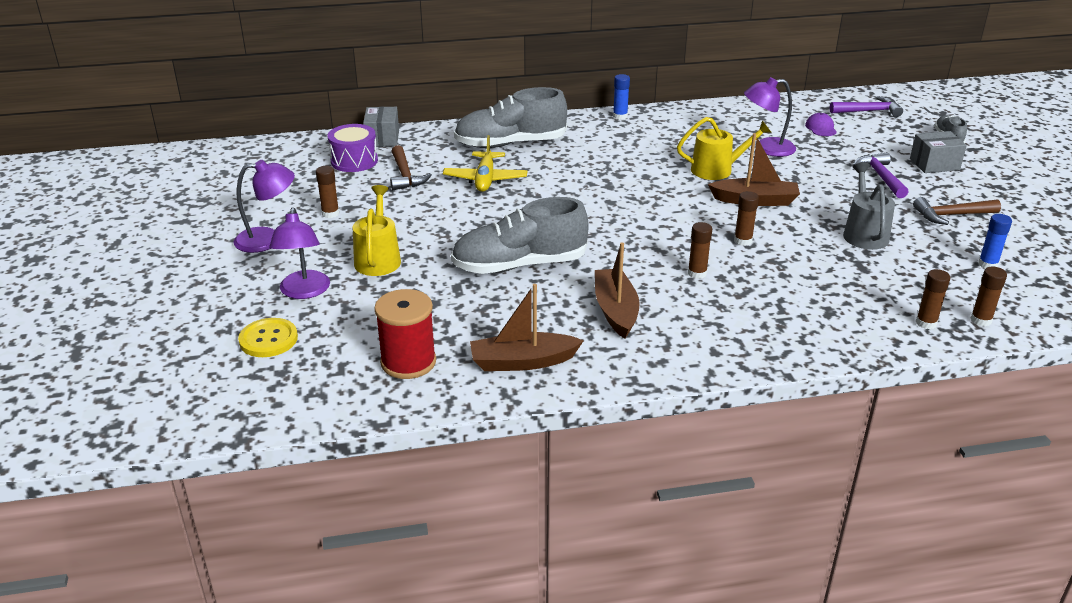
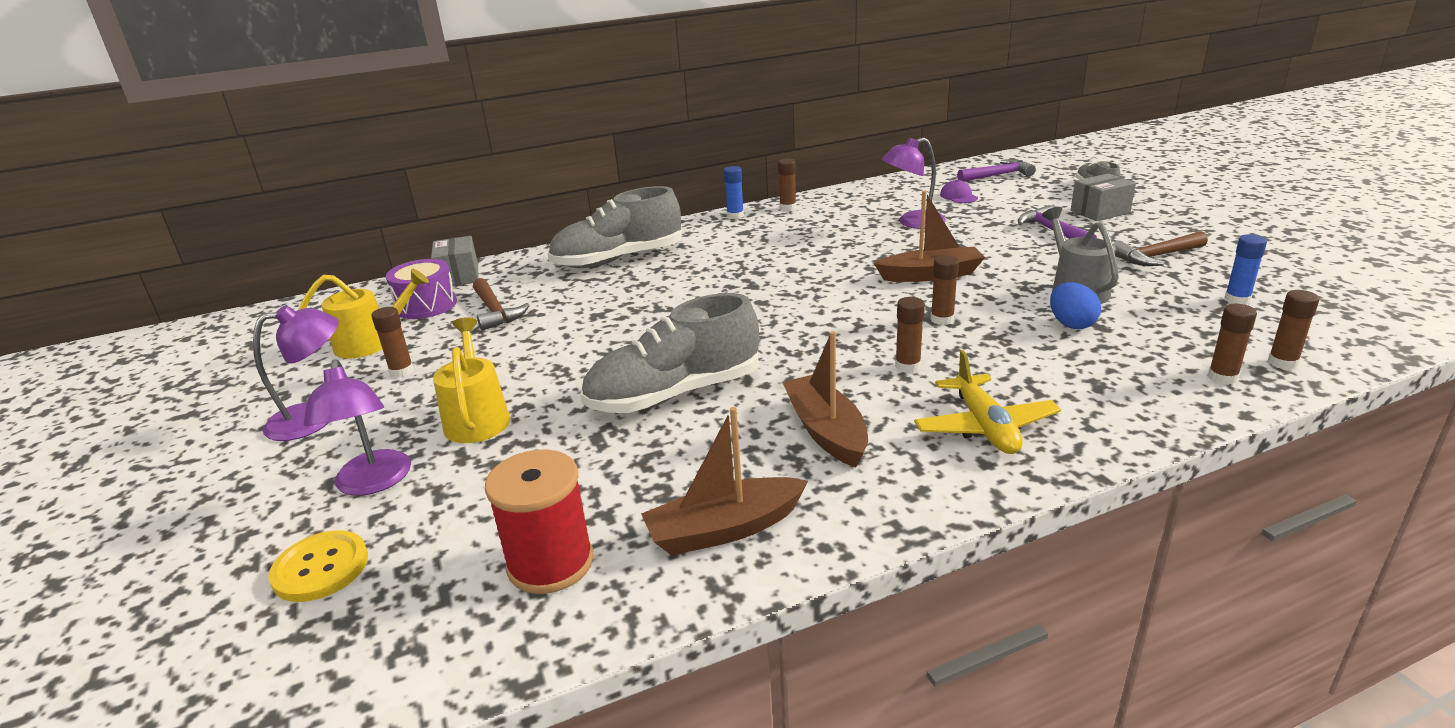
camera: 10 degrees left, 5 degrees down
(485, 179) = (598, 301): yellow plane -> yellow plane (985, 427)
(668, 115) = (788, 207): none -> brown glue stick
(717, 170) = (870, 251): yellow watering can -> yellow watering can (371, 343)
(841, 262) = (1071, 324): none -> blue egg

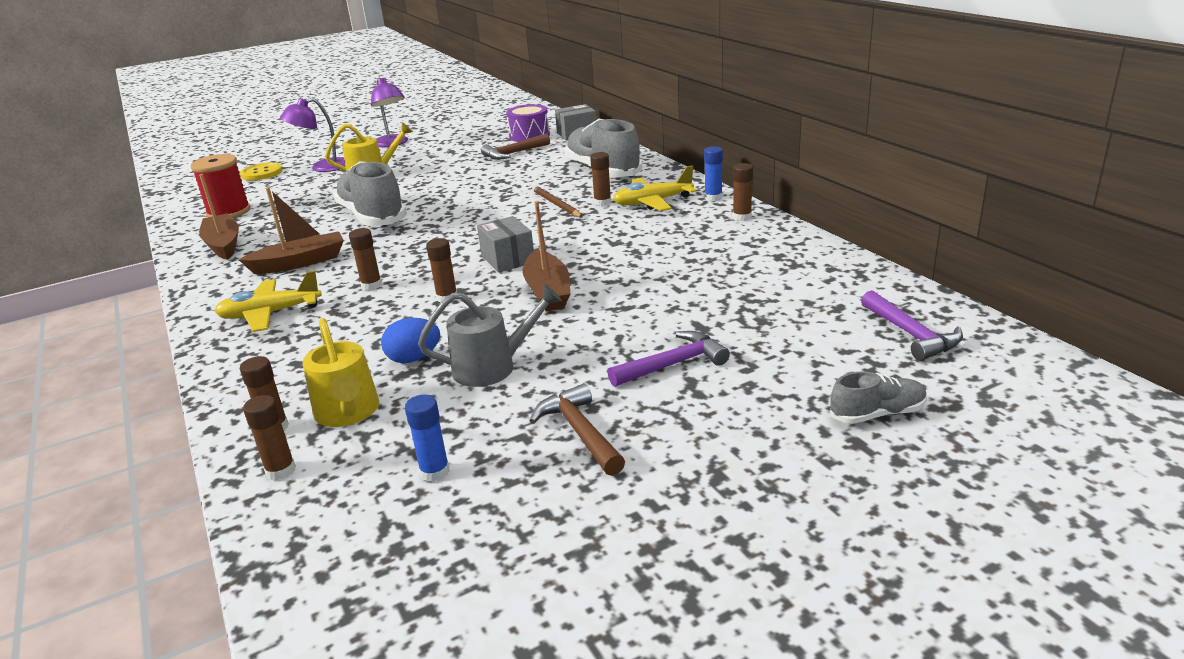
camera: 85 degrees right, 0 degrees up
(371, 343) = (478, 135): yellow watering can -> yellow watering can (348, 412)
(401, 371) = (438, 149): brown glue stick -> brown glue stick (602, 202)
(708, 279) = (556, 204): none -> brown pencil
(731, 237) = (652, 202): none -> yellow plane
(912, 223) = (699, 280): purple lamp -> none
(958, 196) = (803, 305): purple cap -> none
(1100, 212) = (755, 406): grey box -> grey box (508, 259)

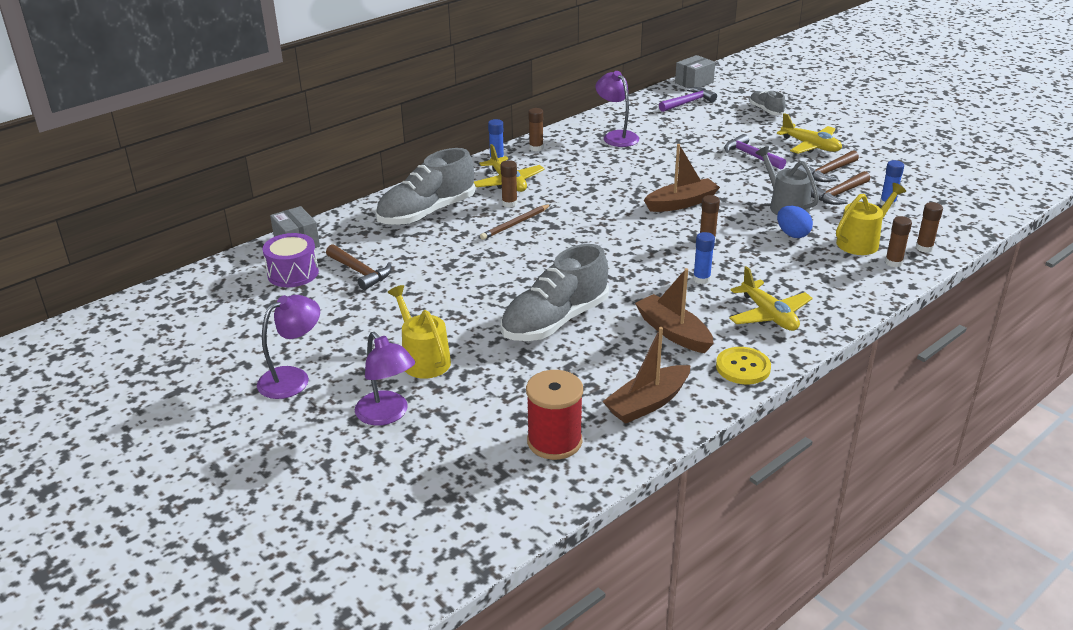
camera: 105 degrees left, 5 degrees up
(261, 173) = (404, 472): yellow button -> yellow button (743, 367)
(371, 285) = (701, 279): brown glue stick -> blue glue stick
(497, 425) = (838, 194): none -> brown hammer
(508, 259) = (634, 227): grey box -> grey box (694, 83)
(695, 436) = (810, 146): none -> yellow plane
(770, 265) = (616, 136): none -> purple lamp

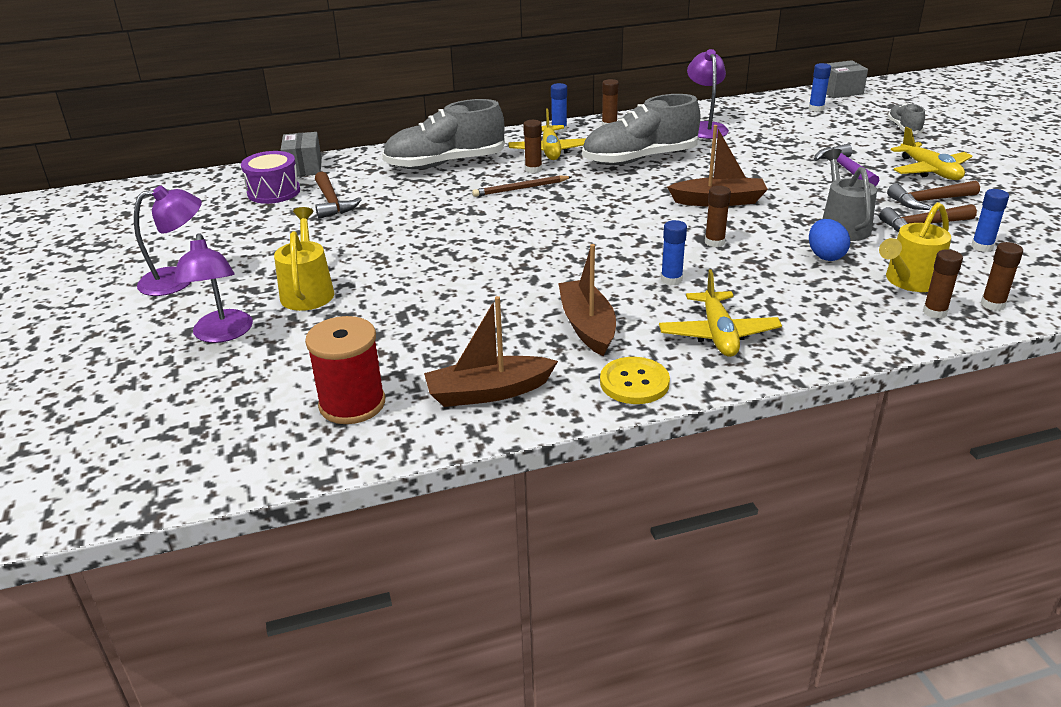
camera: 25 degrees right, 0 degrees up
(555, 321) = (471, 286): grey shoe -> grey shoe (639, 159)
(688, 102) = (816, 108): purple hammer -> blue glue stick
(861, 242) = (909, 281): yellow watering can -> yellow watering can turned 150 degrees clockwise

